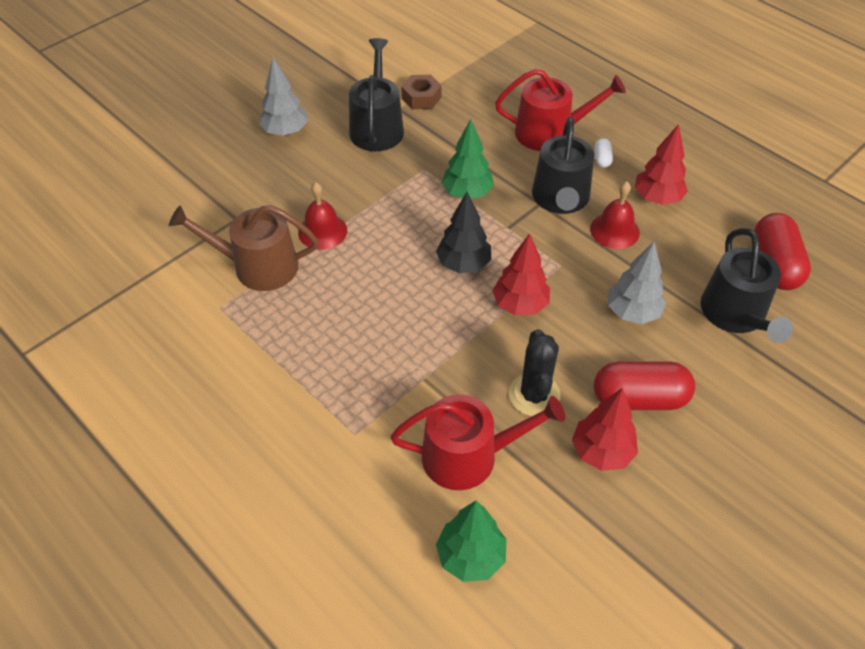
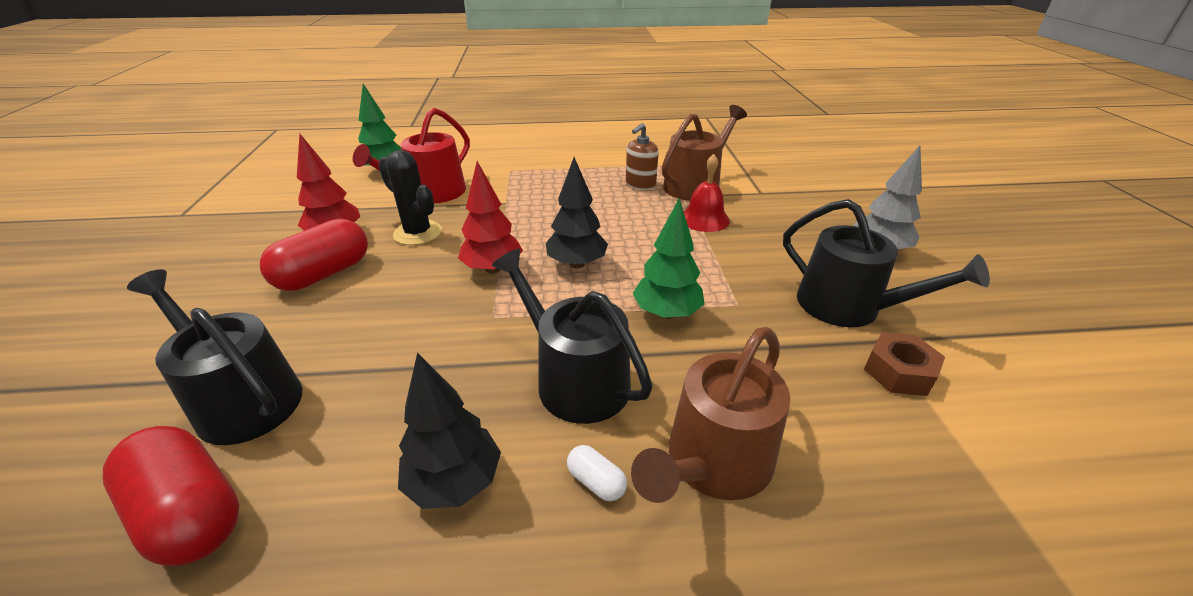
camera: 130 degrees right, 15 degrees down
(292, 305) = (640, 184): none -> brown soap dispenser
(550, 132) = (713, 463): red watering can -> brown watering can
(614, 230) = (472, 390): red bell -> none
(632, 312) = (379, 325): grey tree -> none
(657, 198) = (455, 482): red tree -> black tree

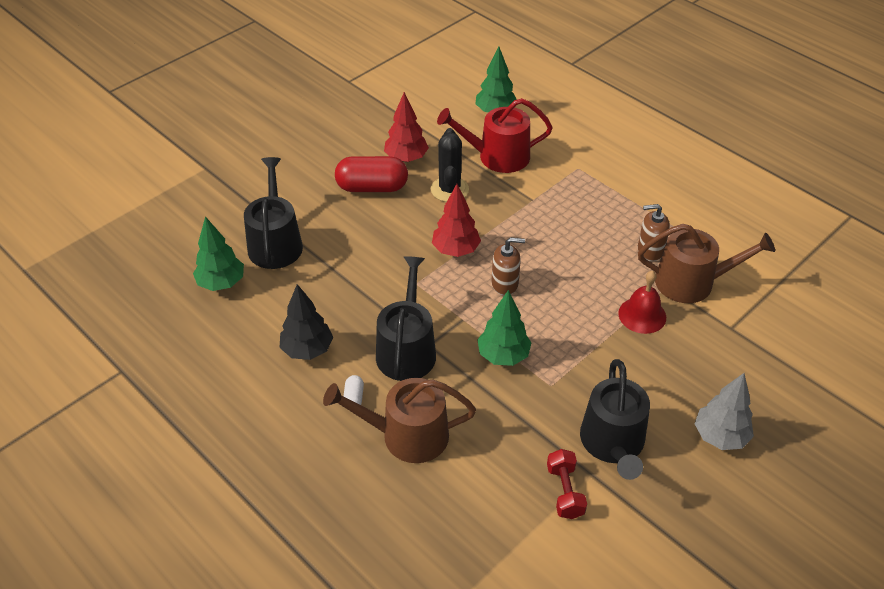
camera: 50 degrees right, 10 degrees up
(190, 513) = (221, 283): red capsule -> green tree
(577, 264) = (505, 284): black tree -> brown soap dispenser
(899, 372) = (565, 492): brown nut -> red dumbbell

